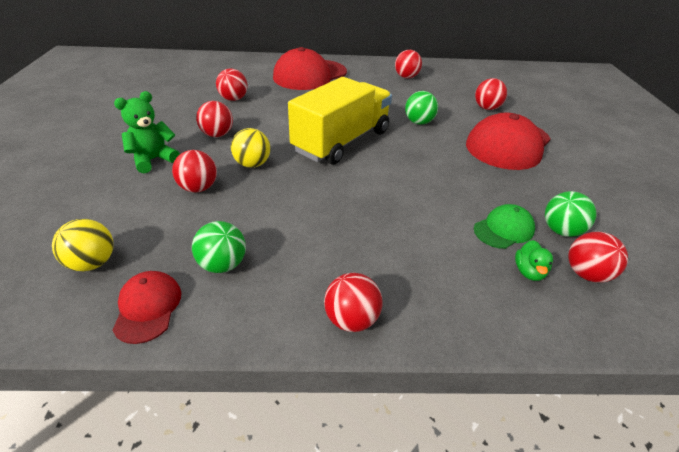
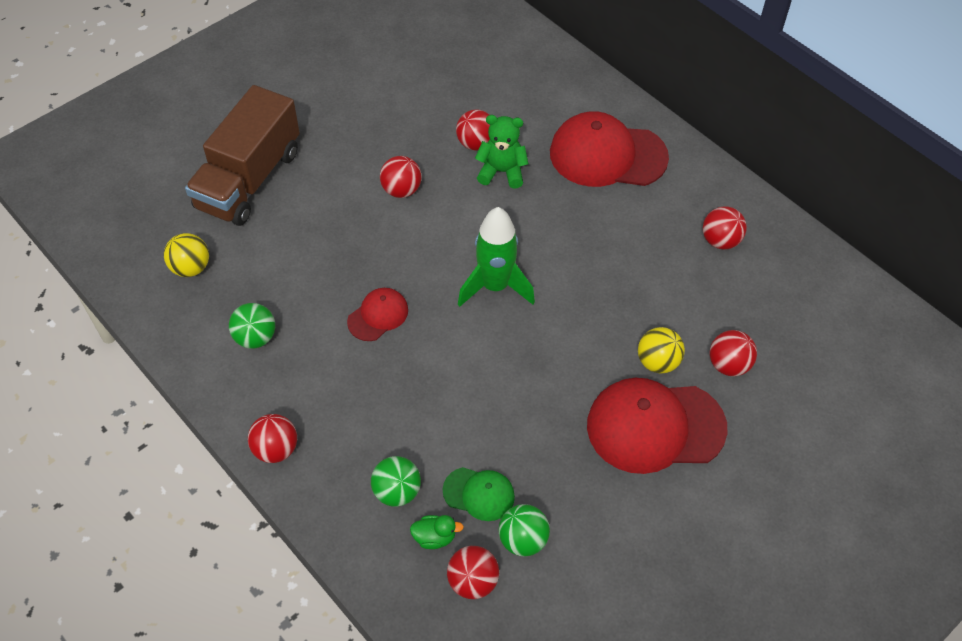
camera: 50 degrees right, 15 degrees up
(82, 185) = (249, 179): none -> brown truck
(148, 307) = (186, 332): red cap -> red cap (378, 316)
(153, 160) = (320, 186): green teddy bear -> green teddy bear (501, 172)
(198, 188) = (317, 248): red ball -> none
(252, 164) = (385, 253): yellow ball -> yellow ball (657, 362)
(342, 141) = (495, 286): yellow truck -> green rocket
(418, 122) = (611, 322): green ball -> green ball (397, 491)
(528, 271) = (434, 537): green duck -> green duck turned 150 degrees counterclockwise

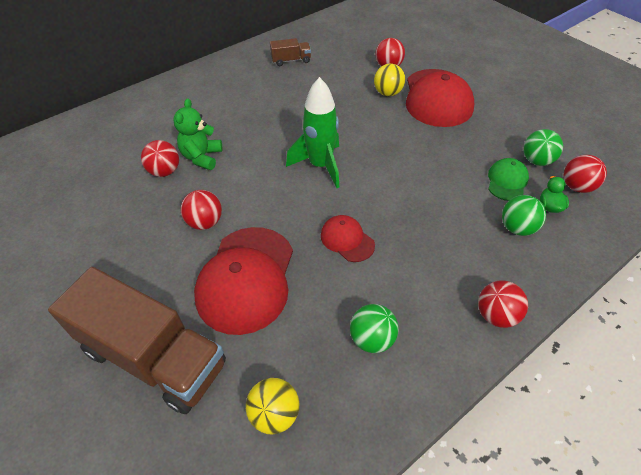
camera: 85 degrees left, 5 degrees down
(607, 155) = (202, 101): red cap -> red cap (246, 279)
(720, 241) = (291, 60): red ball -> brown truck

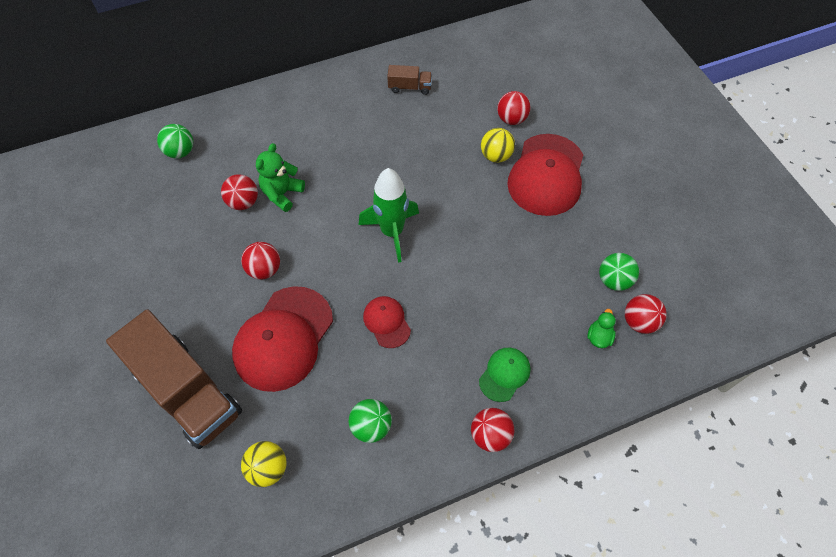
camera: 15 degrees right, 10 degrees up
(507, 181) = (570, 297): green cap -> green cap (504, 374)
(517, 228) = (554, 352): green ball -> green ball (180, 152)

